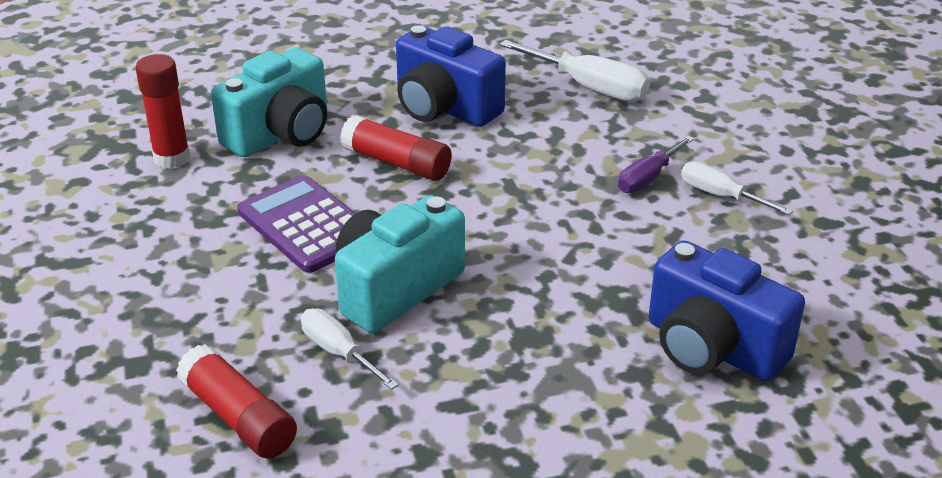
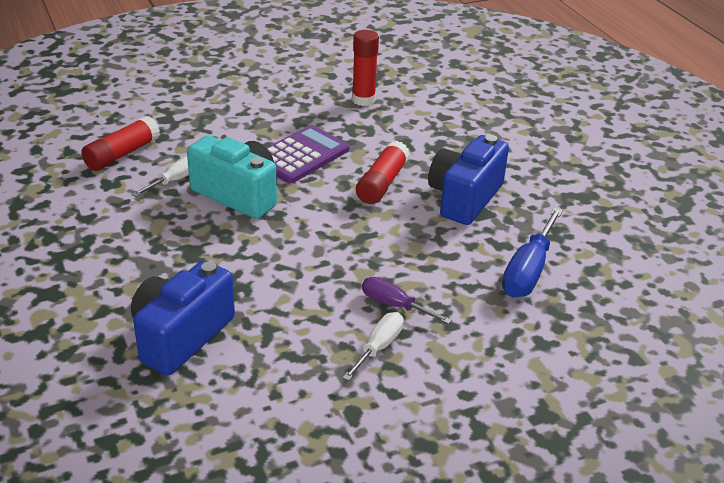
camera: 80 degrees right, 0 degrees up
(281, 134) = (404, 134): turquoise camera -> none
(589, 87) = (528, 271): white screwdriver -> blue screwdriver

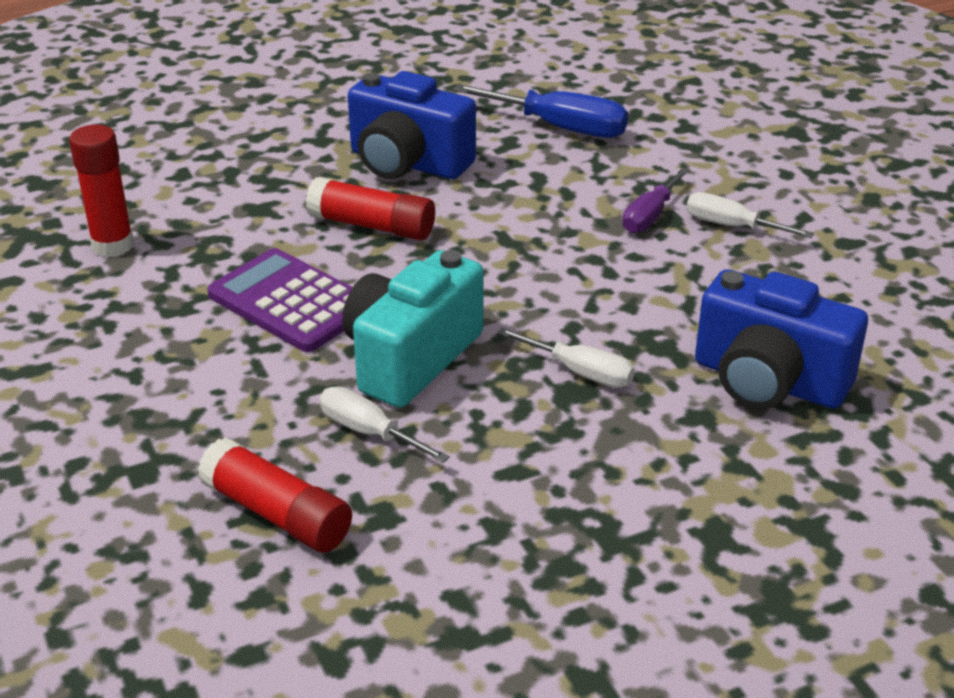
camera: 90 degrees left, 0 degrees up
(210, 256) = (580, 372): none -> white screwdriver

